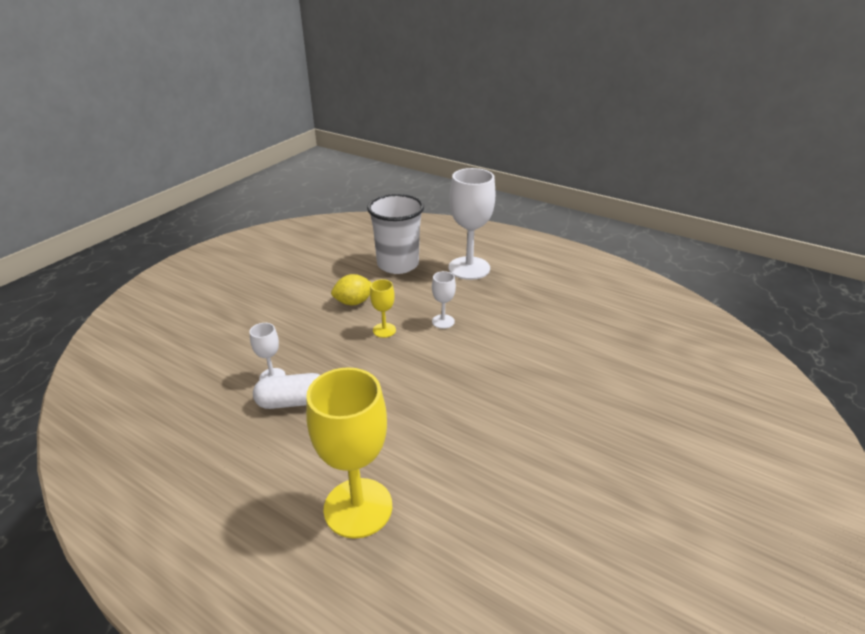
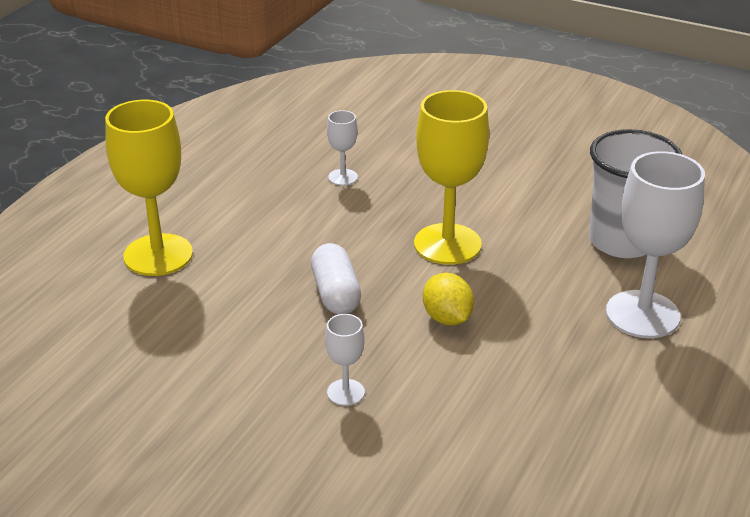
camera: 85 degrees right, 0 degrees up
(293, 402) = (303, 197): white capsule -> white capsule (336, 294)
(354, 302) = (505, 213): yellow lemon -> yellow lemon (447, 318)
(384, 330) = (447, 244): yellow goblet -> yellow goblet, size x2.10
(443, 321) = (480, 293): white goblet -> white goblet (345, 392)

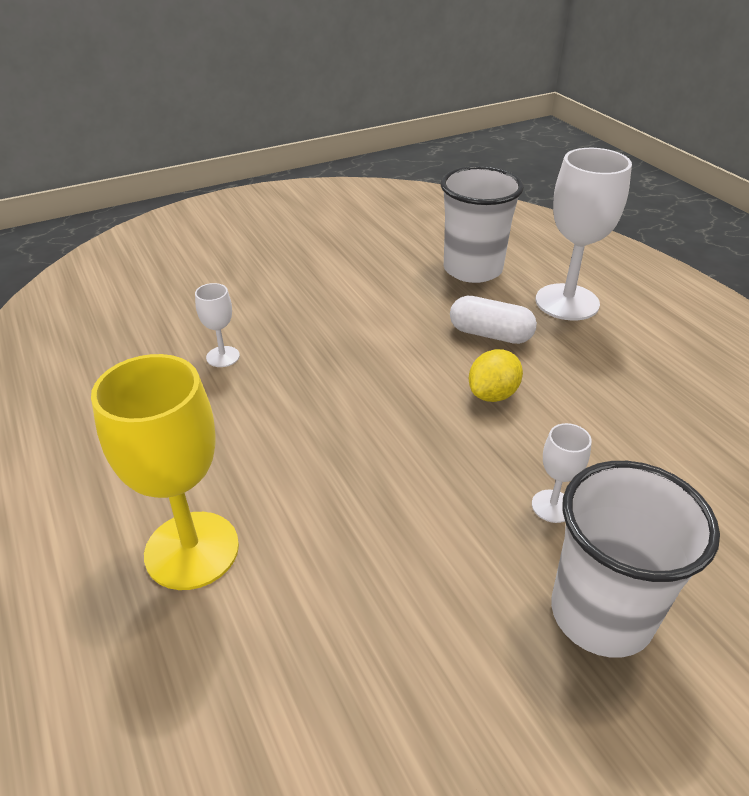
camera: 55 degrees left, 5 degrees up
(259, 448) = (601, 614): none -> white cup
(336, 294) = (397, 443): white capsule -> white capsule (490, 334)
(447, 244) = (390, 346): yellow goblet -> none
(447, 318) = (493, 394): yellow lemon -> yellow lemon turned 60 degrees counterclockwise

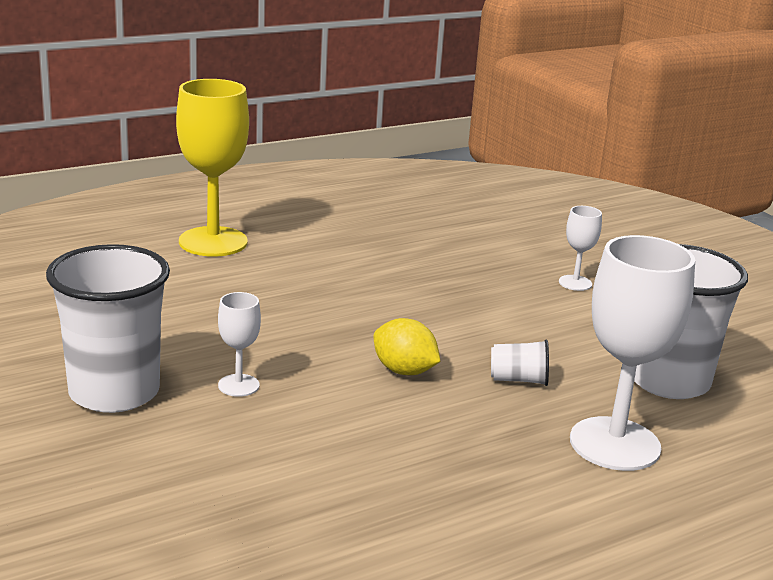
camera: 85 degrees right, 15 degrees down
(223, 357) = (441, 244): white goblet -> white goblet (575, 283)
(490, 334) = (518, 380): white capsule -> white cup

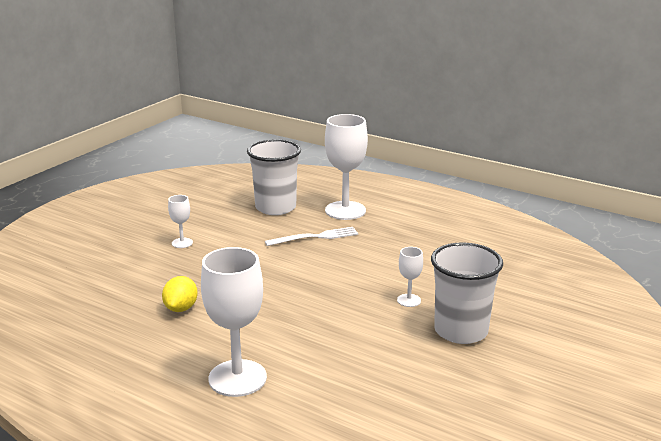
camera: 115 degrees left, 0 degrees up
(213, 242) = (237, 378): yellow goblet -> white goblet
(404, 371) = (340, 264): yellow lemon -> yellow lemon (181, 308)
(518, 380) = (315, 237): white cup -> white fork

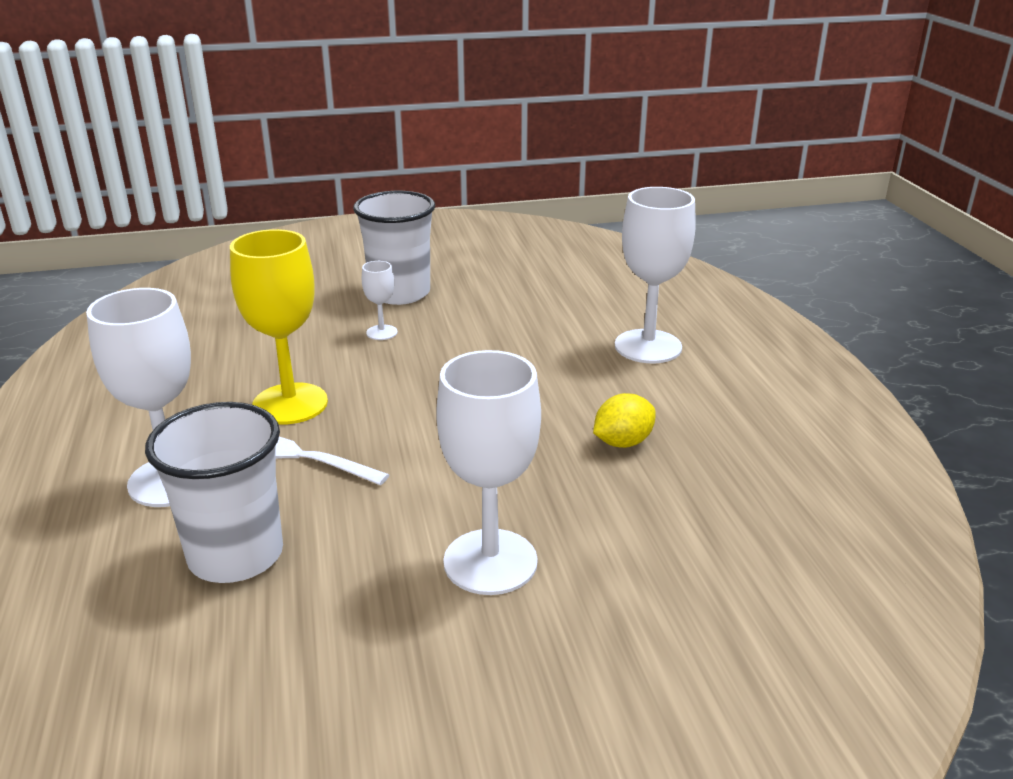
camera: 135 degrees left, 5 degrees up
(182, 243) = (490, 562): white goblet -> white goblet, size x2.10
(367, 249) = (290, 404): none -> yellow goblet

